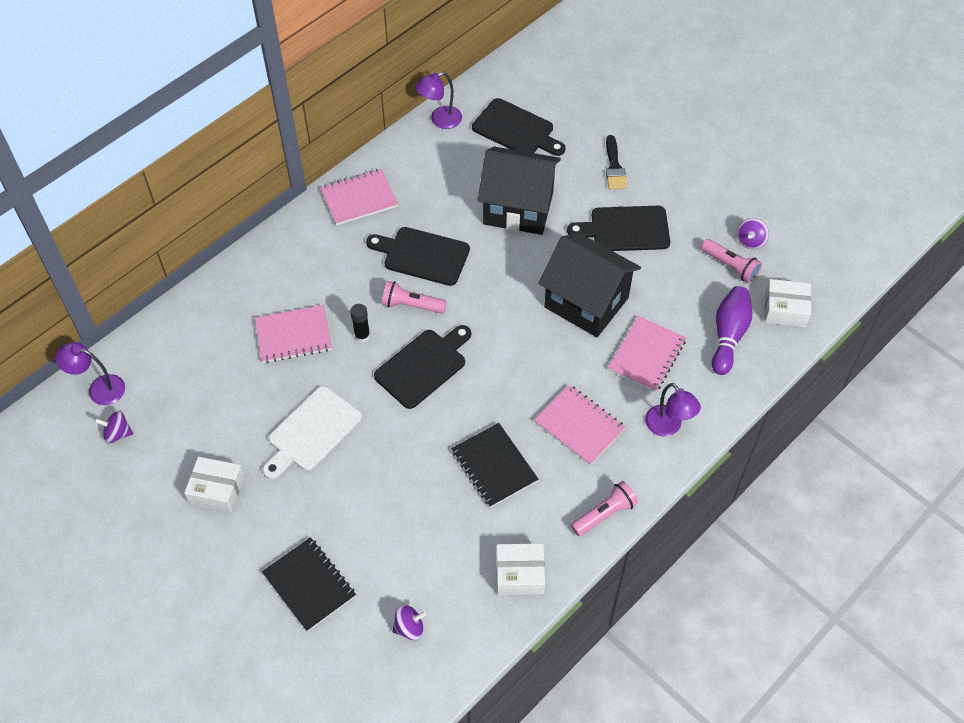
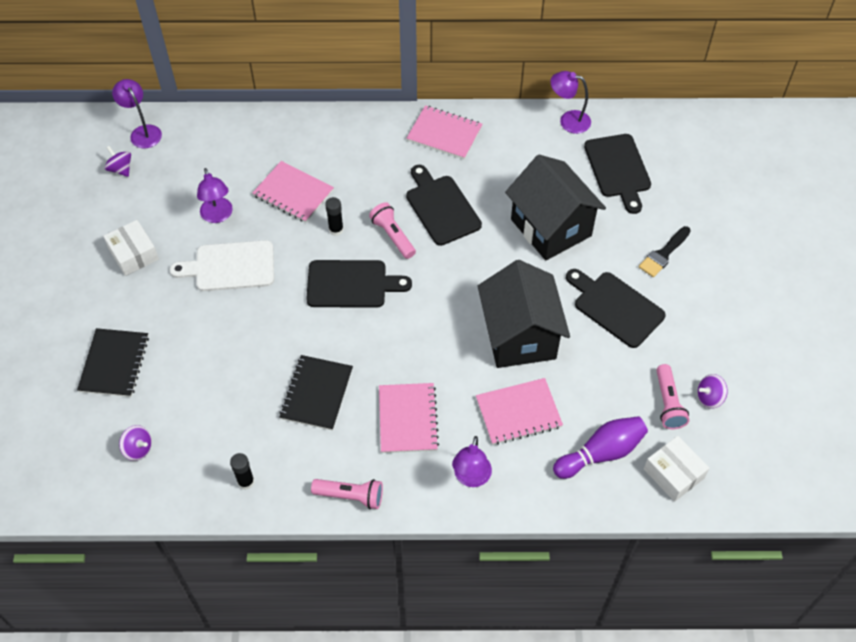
camera: 45 degrees right, 0 degrees up
(252, 402) = (218, 216): none -> purple lamp
(520, 574) = (246, 482): white box -> black glue stick

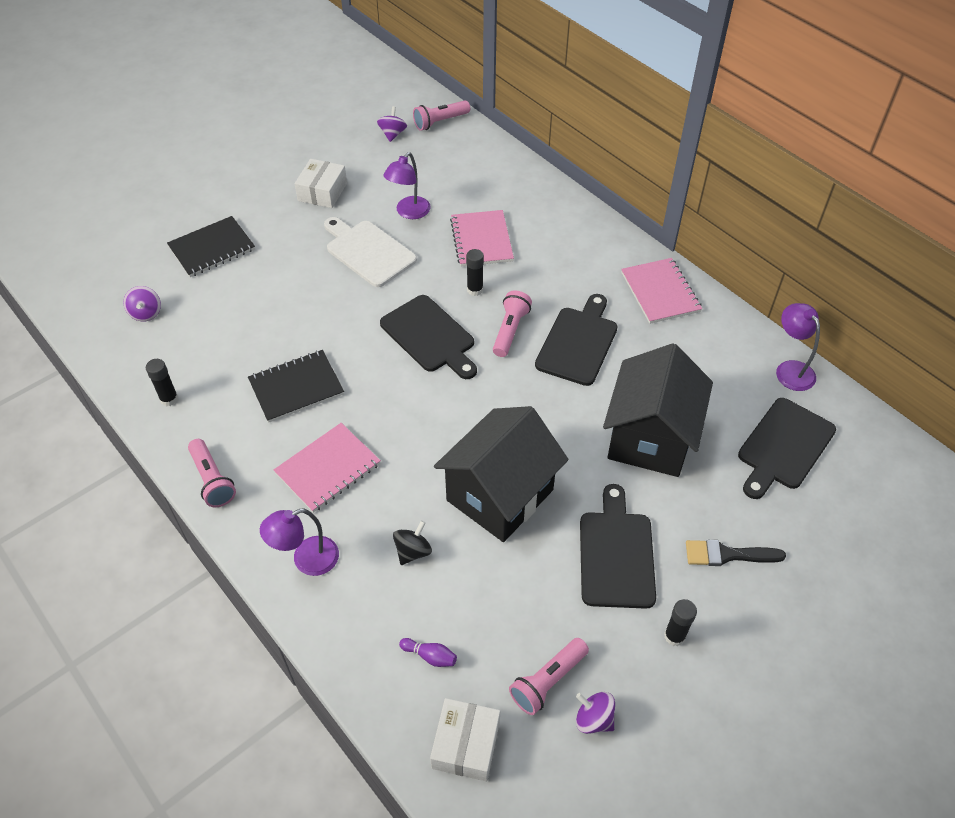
camera: 50 degrees right, 5 degrees down
(143, 132) = (440, 122): purple lamp -> pink flashlight
(518, 412) = (413, 551): pink notebook -> black spinning top
(601, 453) = (430, 656): purple bowling pin -> purple bowling pin, size x0.46
(692, 320) = (674, 636): none -> black glue stick

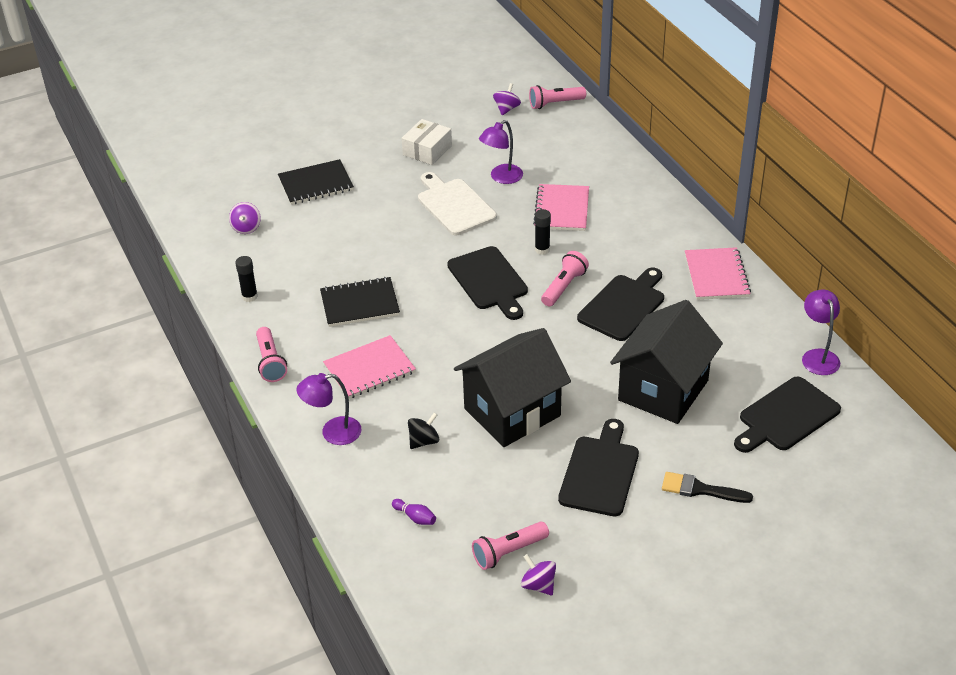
camera: 15 degrees right, 10 degrees down
(465, 745) = (425, 582): white box -> none
(674, 636) = (629, 540): black glue stick -> none

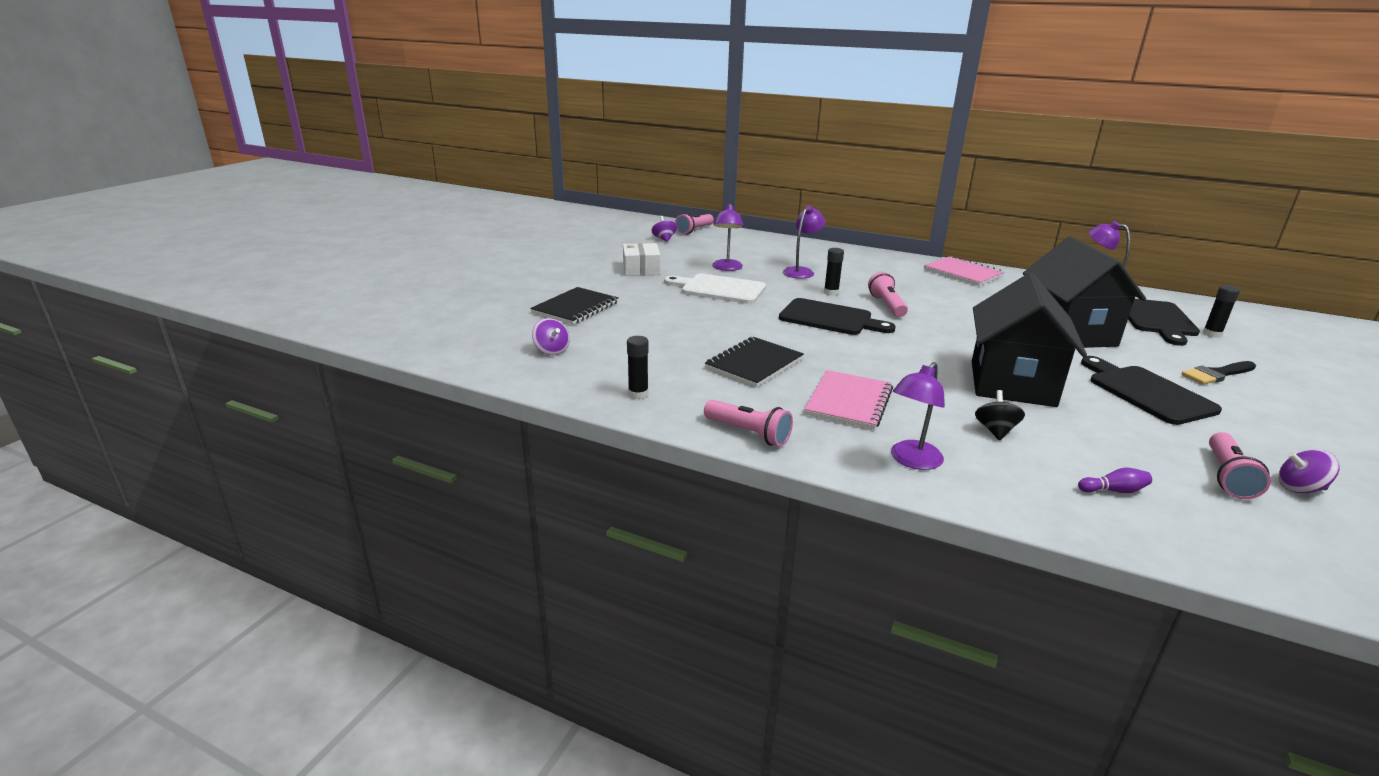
camera: 40 degrees left, 15 degrees down
(562, 209) = (801, 271): pink notebook -> purple lamp
(623, 306) = (945, 302): black cutting board -> none
(801, 456) = (1212, 334): none -> black glue stick

